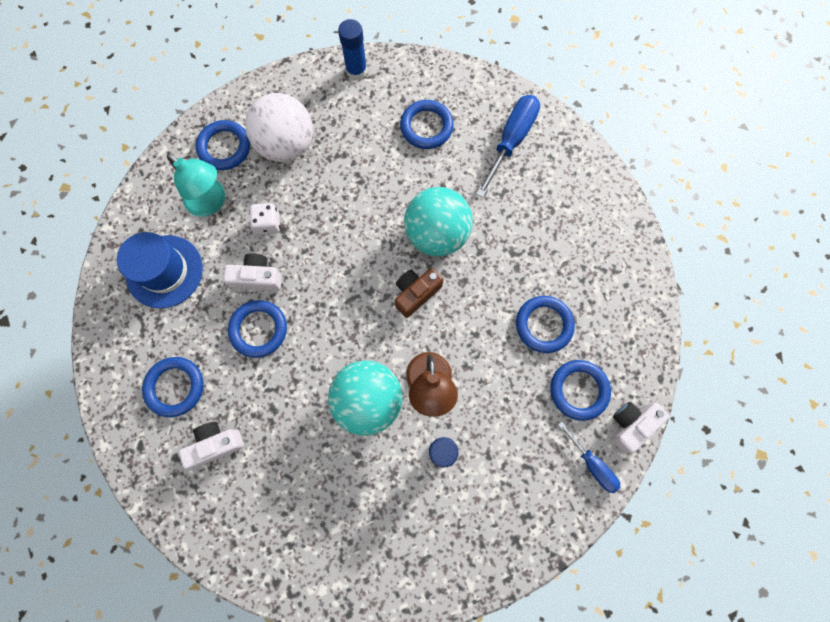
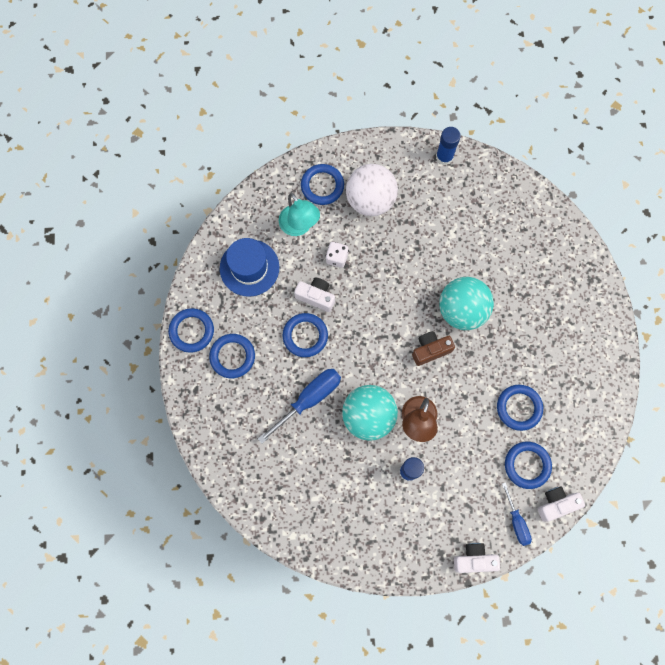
camera: 20 degrees right, 0 degrees up
(216, 444) = (249, 408): white camera -> white camera (474, 559)
(426, 127) = (484, 222): blue ring -> blue ring (191, 331)
(510, 141) = (546, 256): blue screwdriver -> blue screwdriver (308, 400)

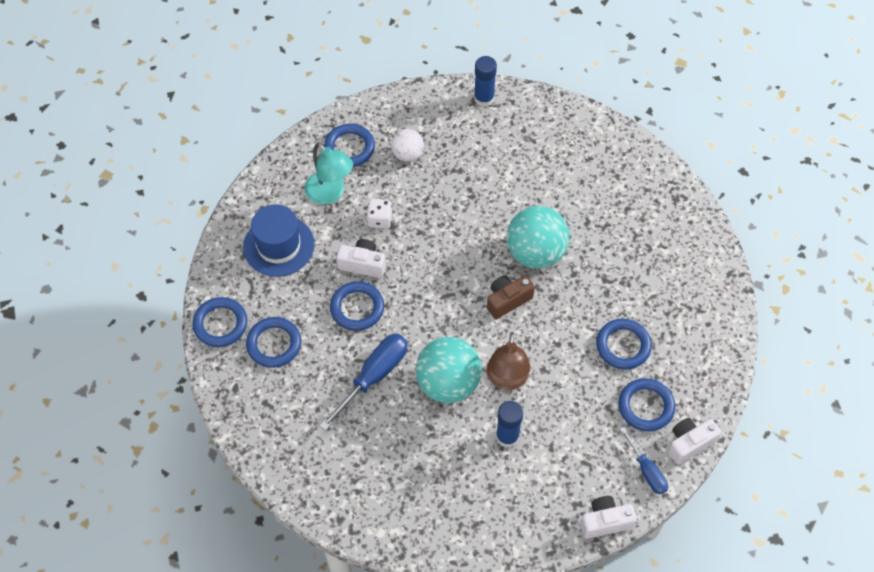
camera: 10 degrees left, 15 degrees down
(370, 200) = (408, 154): white ball -> white ball, size x0.55

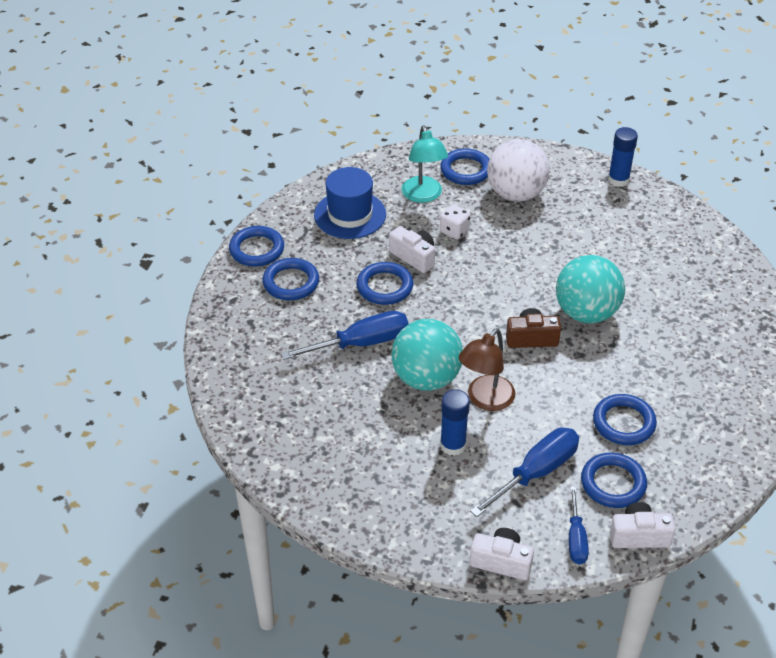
camera: 30 degrees right, 15 degrees down
(408, 154) = (516, 194): white ball -> white ball, size x1.83
(584, 428) = (535, 473): none -> blue screwdriver

